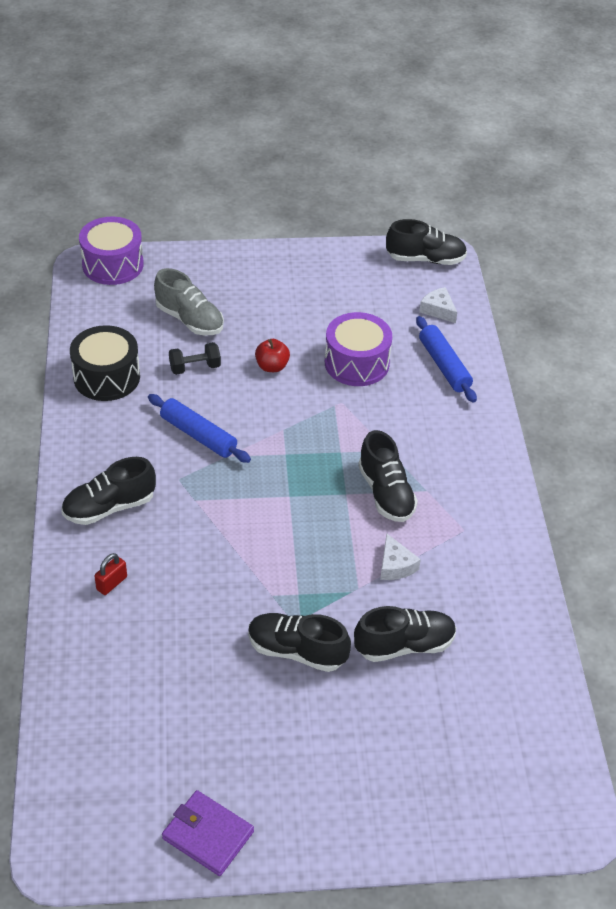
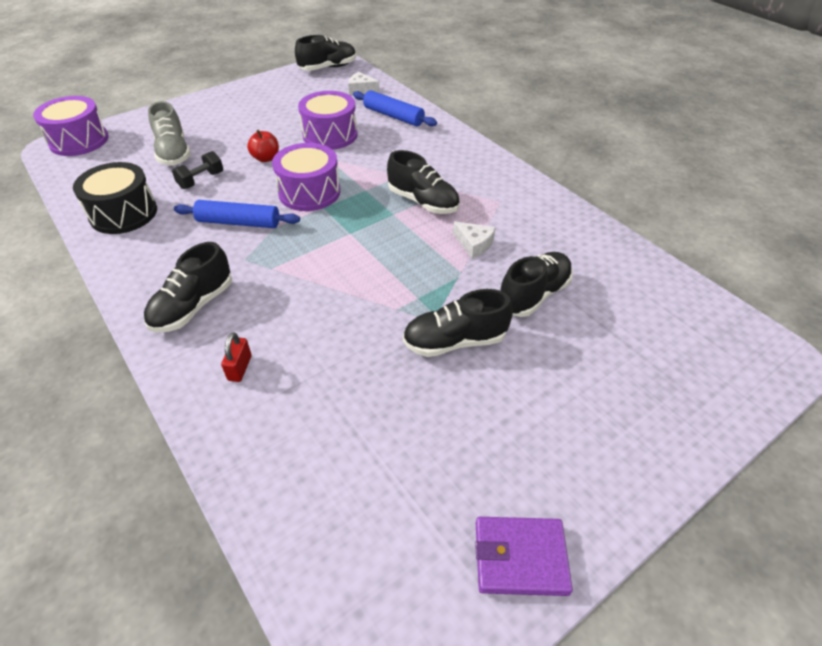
camera: 30 degrees left, 0 degrees up
(190, 320) = (173, 153): grey shoe -> grey shoe turned 60 degrees clockwise
(285, 429) = (309, 192): none -> purple drum

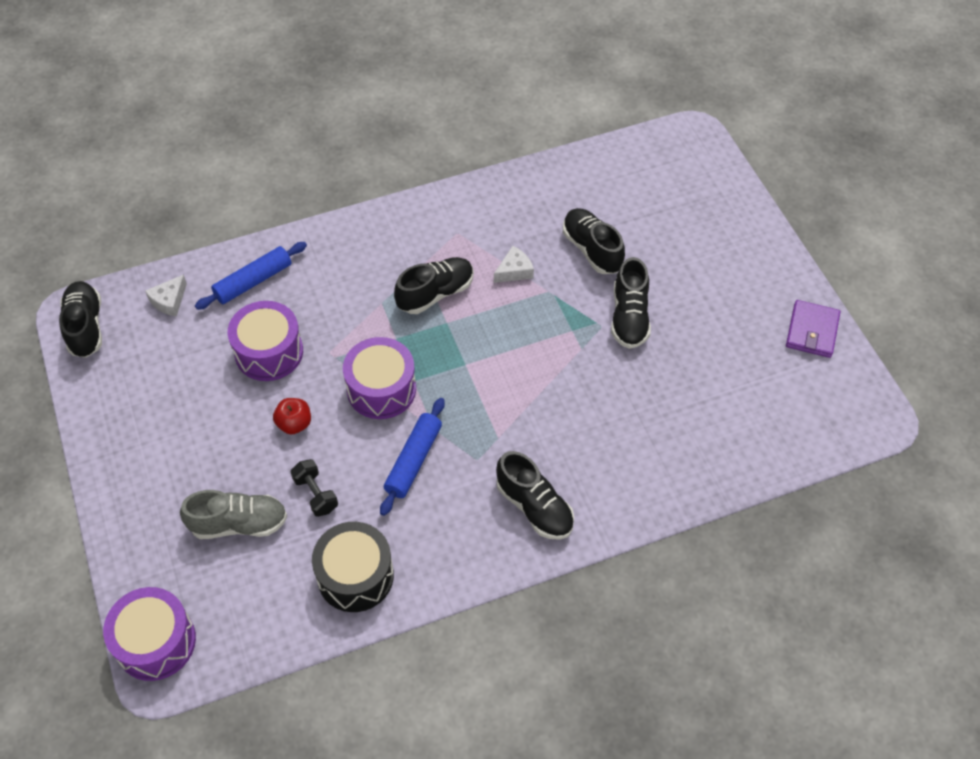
camera: 75 degrees left, 10 degrees up
(240, 368) = (621, 473): red padlock -> none

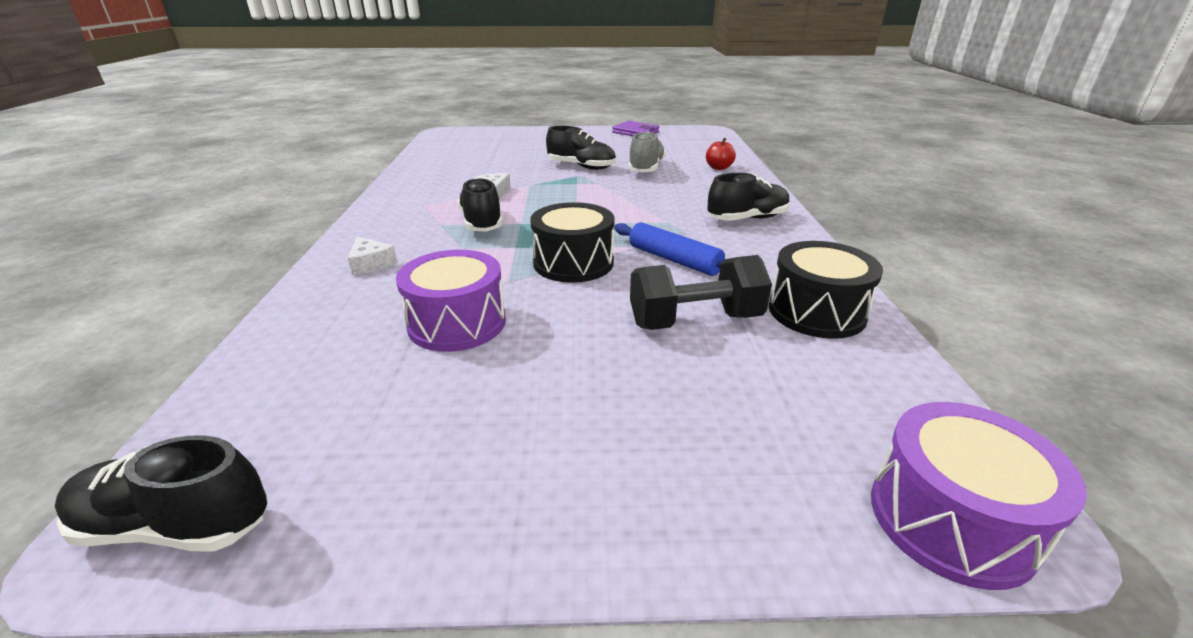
camera: 70 degrees left, 25 degrees down
(169, 301) = (263, 399): white cheese -> white cheese (371, 264)
(239, 523) = (723, 388): grey shoe -> grey shoe (646, 169)
(253, 281) = (331, 318): blue rolling pin -> none
(294, 424) = (583, 320): red apple -> red apple (718, 168)
(316, 494) = (695, 321): black dumbbell -> black dumbbell, size x1.75
(381, 389) = (573, 263): purple drum -> black drum
(591, 249) = (506, 167): black shoe -> none

